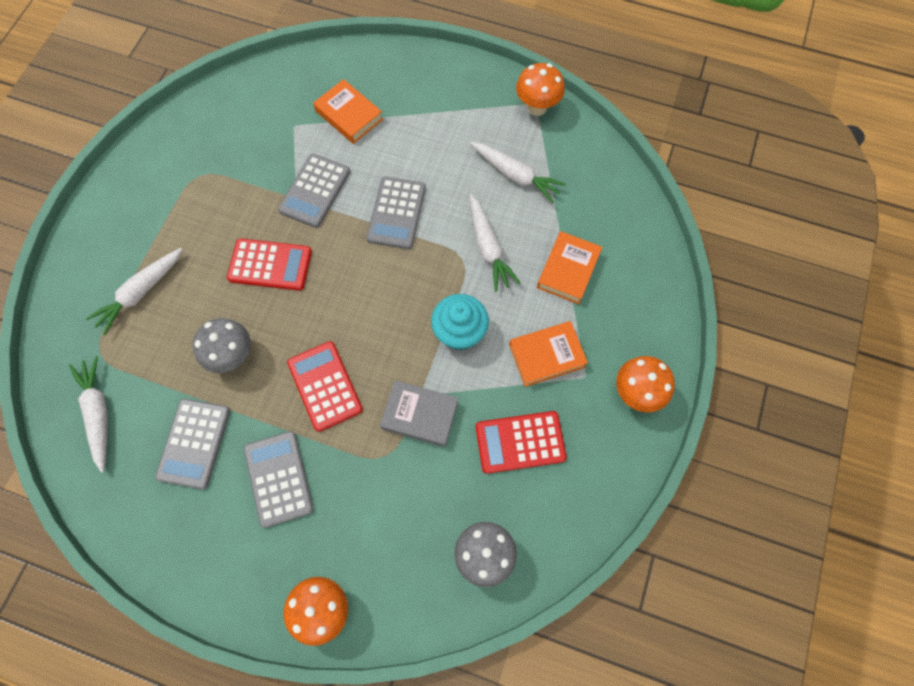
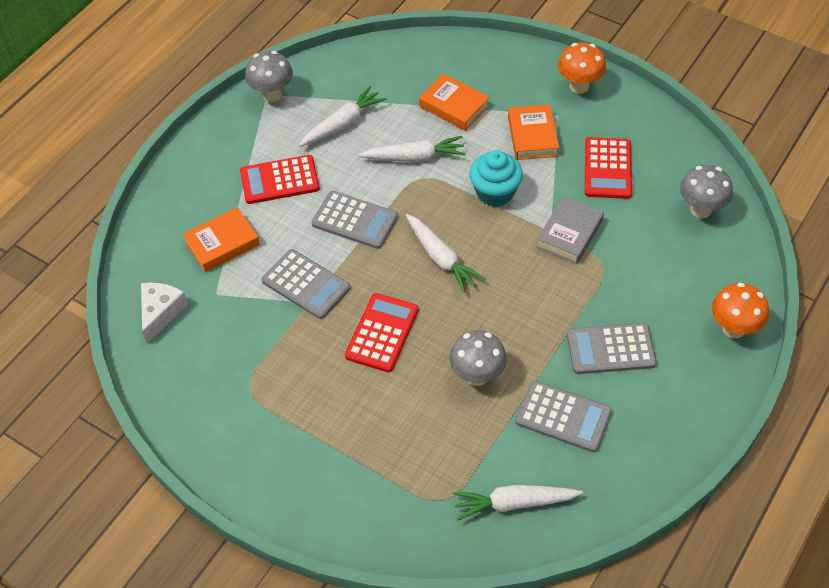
camera: 75 degrees left, 15 degrees down
(141, 293) = (381, 455): white carrot -> white carrot (441, 258)
(268, 91) = (161, 313): none -> white cheese
(325, 386) = (526, 302): red calculator -> red calculator (279, 180)
(537, 107) = (272, 94): orange mushroom -> grey mushroom

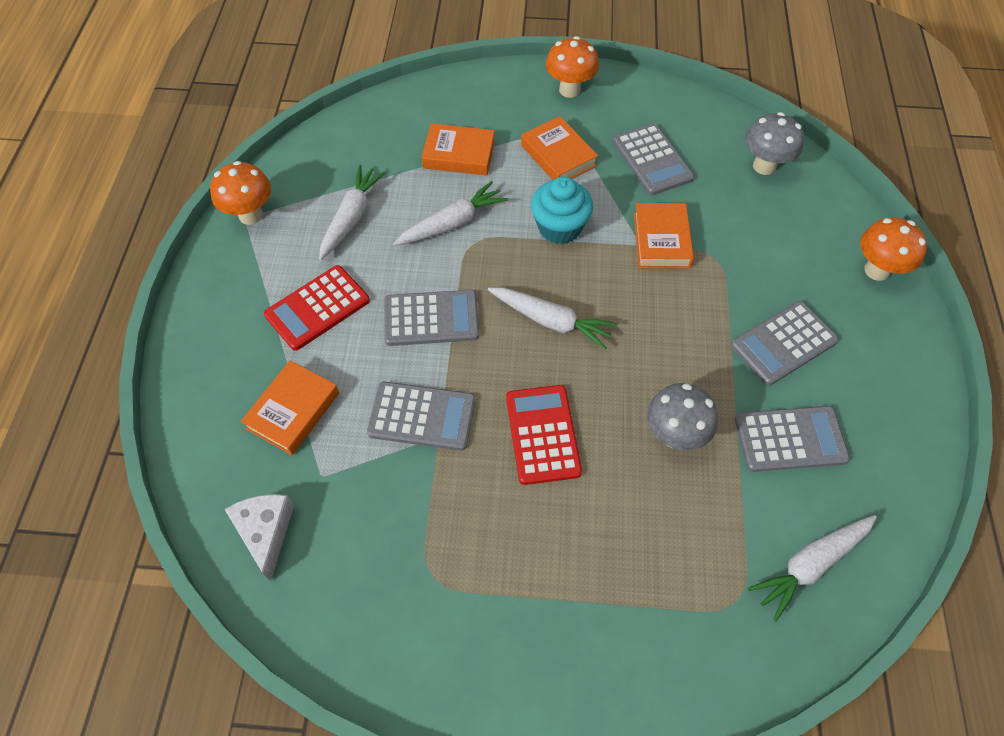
camera: 30 degrees left, 5 degrees up
(272, 94) = (250, 215): grey mushroom -> orange mushroom
(569, 234) = (661, 240): grey book -> orange book
(608, 168) = (652, 160): red calculator -> grey calculator

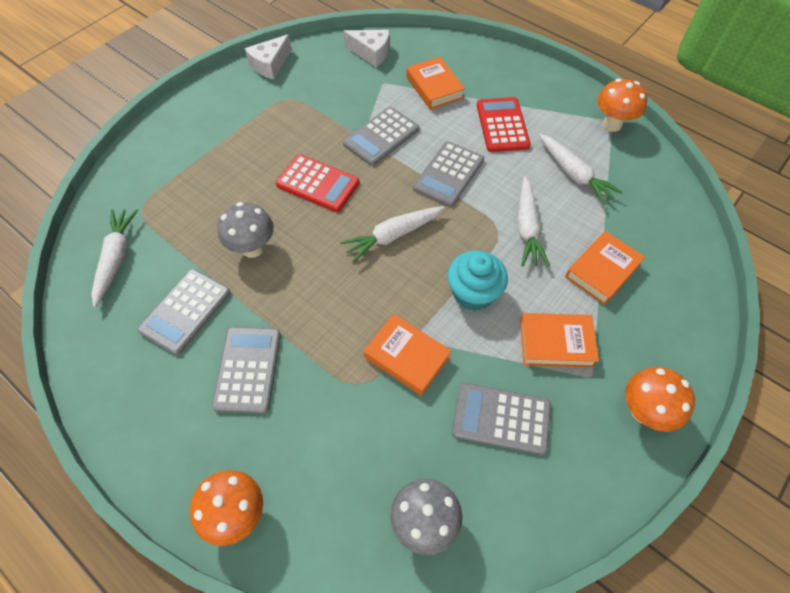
camera: 125 degrees right, 0 degrees up
(378, 661) = (270, 64): none -> white cheese

